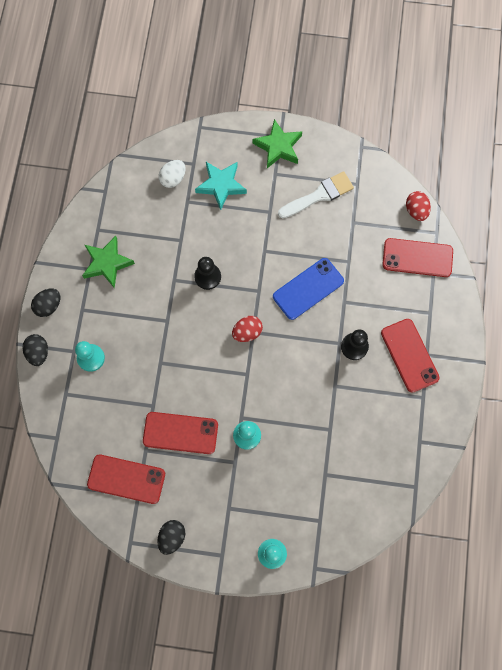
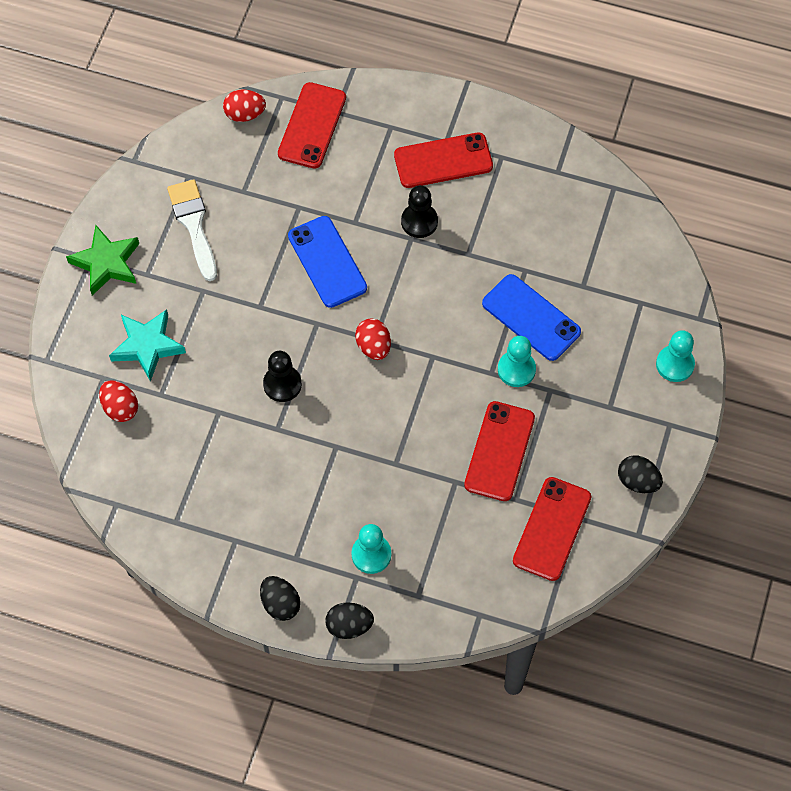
camera: 80 degrees left, 10 degrees down
(107, 263) = (232, 515): green star -> none
(173, 178) = (120, 408): white egg -> red egg
(291, 440) = (531, 317): none -> blue phone

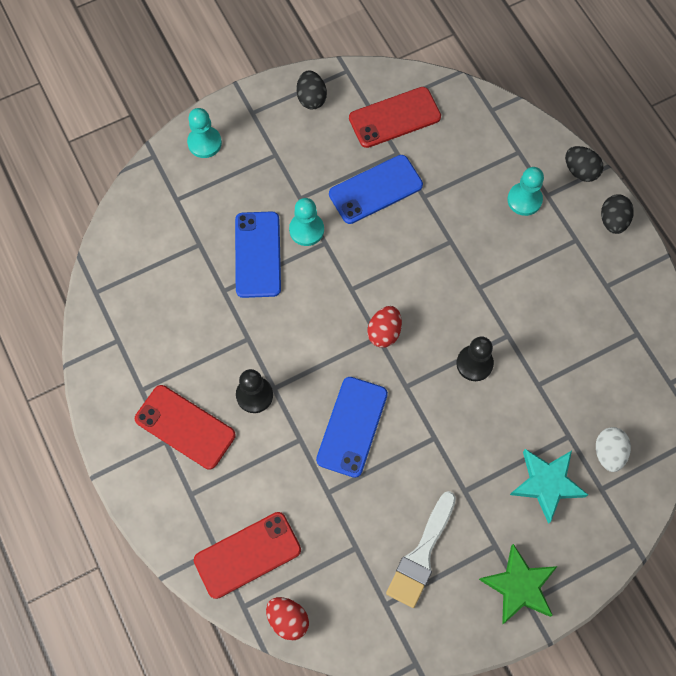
camera: 135 degrees left, 5 degrees up
(120, 408) = (608, 453): red egg -> white egg
(499, 451) = (375, 189): red phone -> blue phone

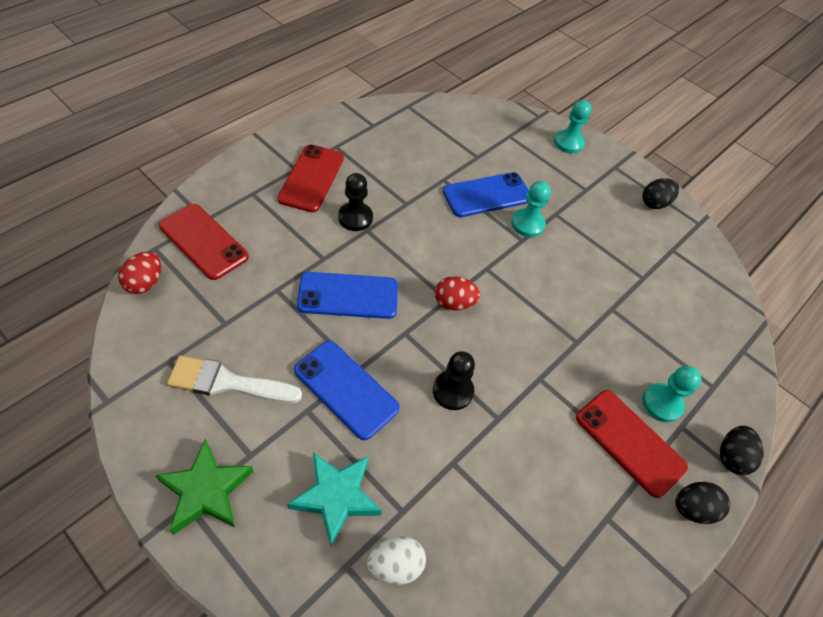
camera: 65 degrees right, 15 degrees down
(375, 189) = (596, 268): blue phone -> blue phone (346, 389)
(394, 118) = (678, 268): red phone -> red phone (629, 442)

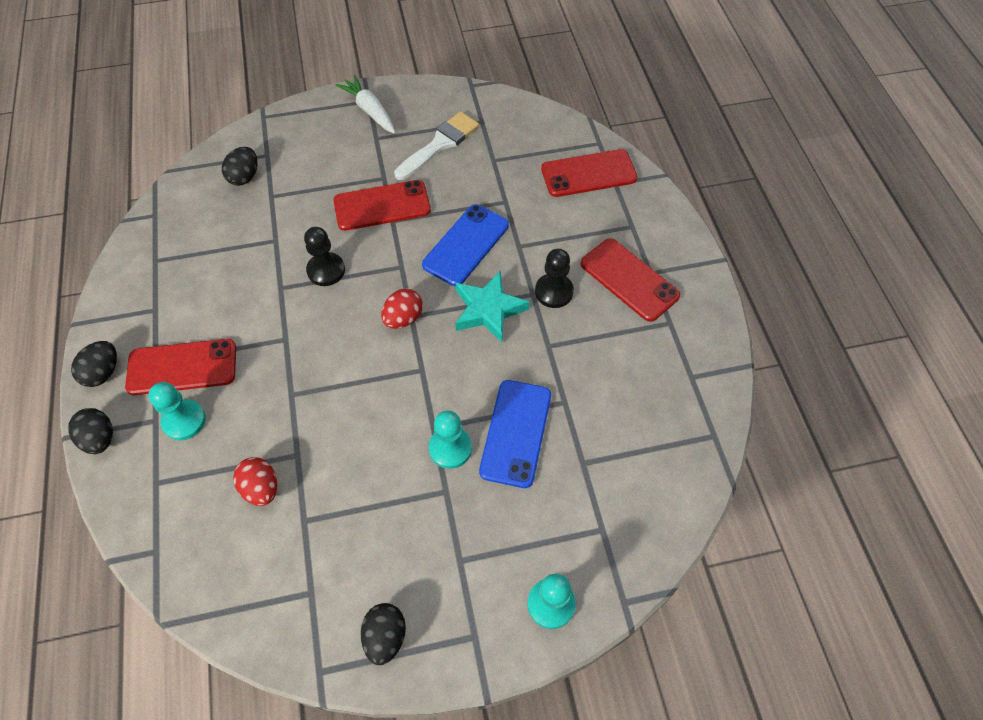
camera: 130 degrees right, 5 degrees up
(145, 283) = (564, 128): red egg -> red egg (261, 488)
(206, 491) = (370, 110): green star -> white carrot
(336, 497) = (310, 167): turquoise star -> turquoise star (488, 310)
(346, 389) = (382, 206): blue phone -> red phone
(395, 565) = (244, 177): white egg -> black egg

